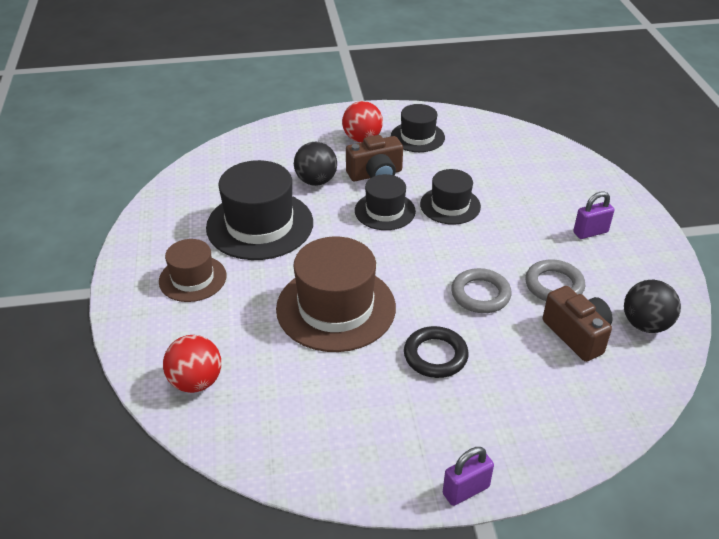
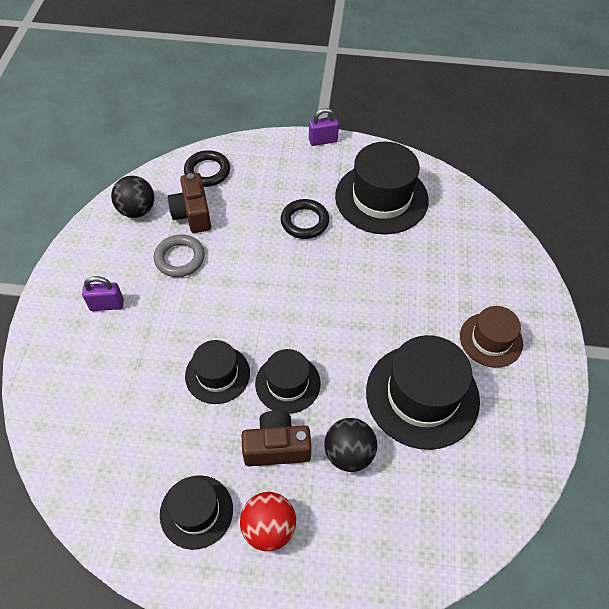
camera: 165 degrees left, 15 degrees up
(196, 382) = (484, 241): red ball -> none
(336, 308) = (368, 279): brown hat -> none
(345, 411) = (381, 198): none -> black hat
(480, 294) = (244, 264): grey ring -> none
(602, 395) = (207, 171): none -> black ring

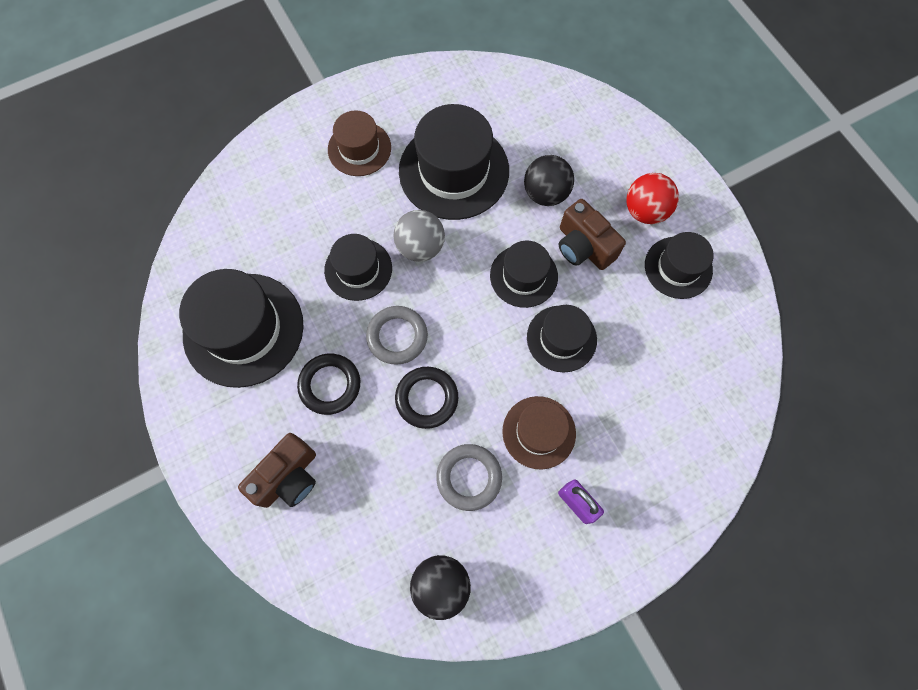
camera: 125 degrees left, 15 degrees up
(169, 314) = (539, 432): none -> brown hat
(193, 214) = (401, 514): brown camera -> brown camera (288, 477)
(207, 171) = (326, 551): black ring -> black ring (427, 398)
(307, 274) = (397, 336): none -> grey ring
(323, 141) = (187, 450): purple padlock -> none
(367, 329) = (420, 247): none -> grey ball
(378, 280) = (358, 269): none -> black hat

